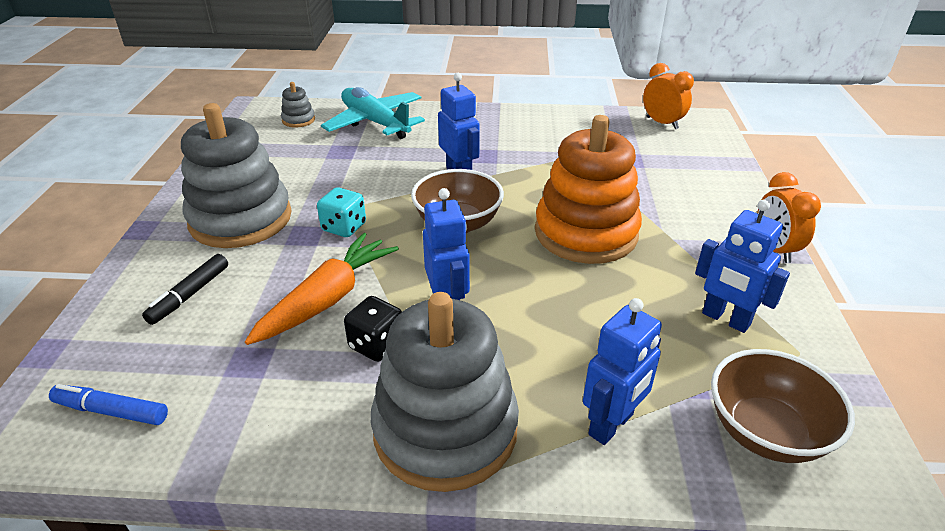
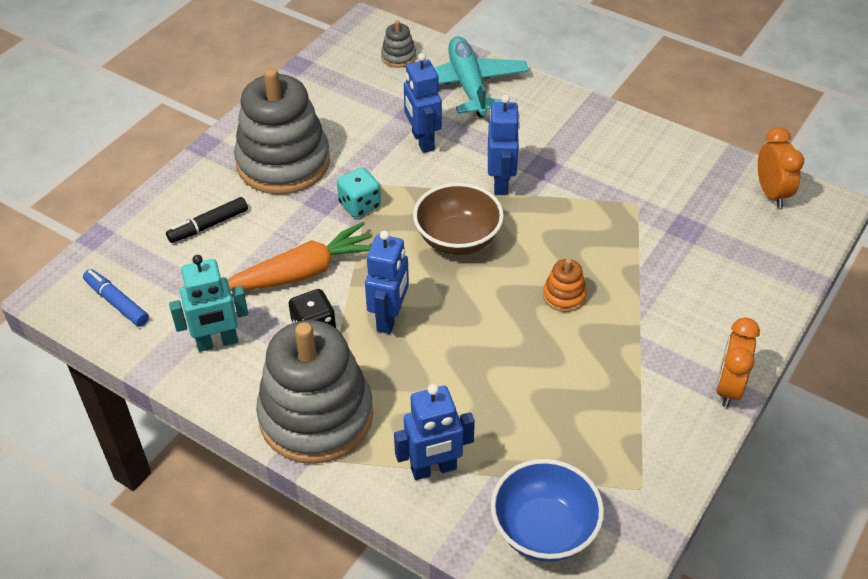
camera: 30 degrees right, 10 degrees up
(273, 402) = (217, 342): none -> turquoise robot
(586, 233) = (564, 296): orange stacking toy -> orange stacking toy, size x0.41
(725, 319) = (607, 431): blue robot -> blue robot (422, 141)
(765, 432) = (544, 529): brown bowl -> blue bowl

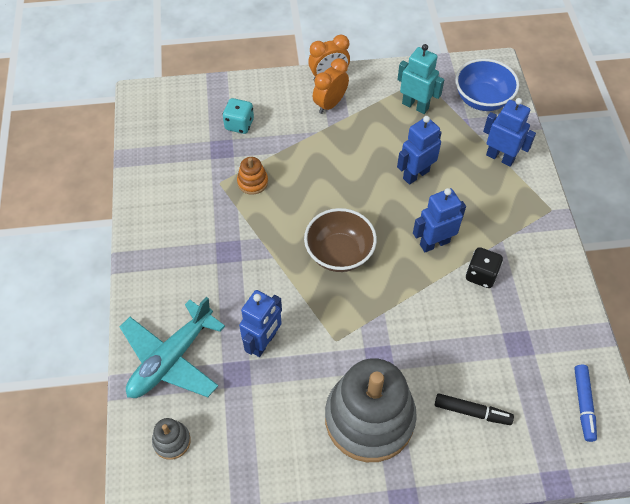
camera: 130 degrees left, 10 degrees up
(217, 342) = (544, 316): turquoise robot -> turquoise robot (415, 106)
(304, 272) = (448, 316): orange carrot -> none
(316, 416) = (530, 227): grey stacking toy -> none
(359, 205) = (362, 332): turquoise dice -> turquoise dice (239, 124)
(501, 183) = (265, 264): blue robot -> blue robot (415, 174)
(564, 296) = (333, 173): orange stacking toy -> orange stacking toy (252, 182)
(771, 193) = (152, 125): orange clock -> orange clock (330, 104)

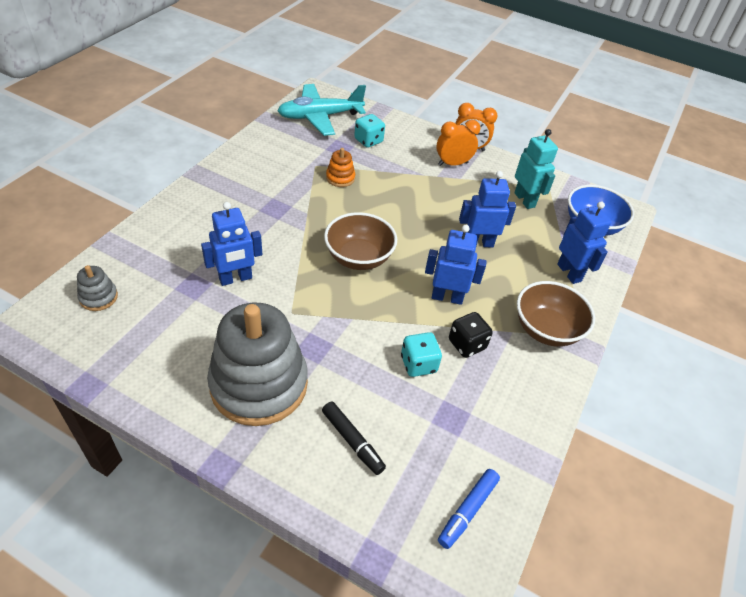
camera: 30 degrees right, 10 degrees down
(171, 359) = (159, 247): turquoise plane -> turquoise plane (320, 117)
(463, 317) = (418, 364): none -> turquoise dice
(523, 222) = (546, 329): none -> brown bowl

